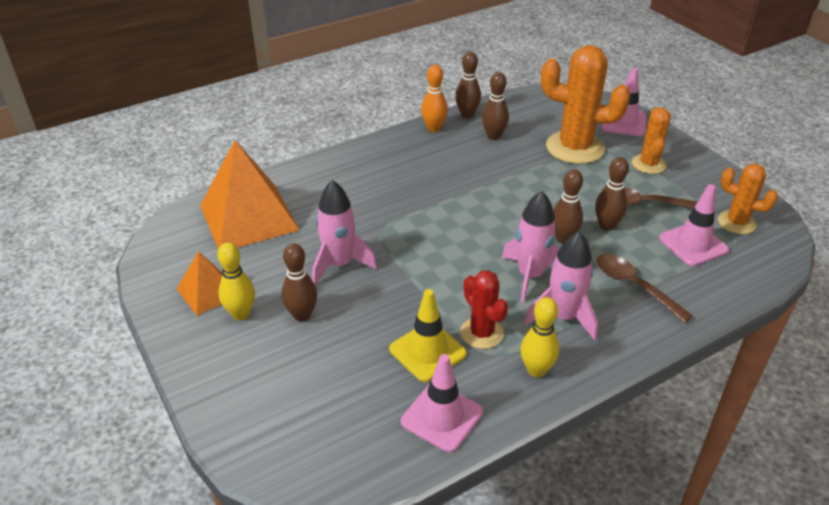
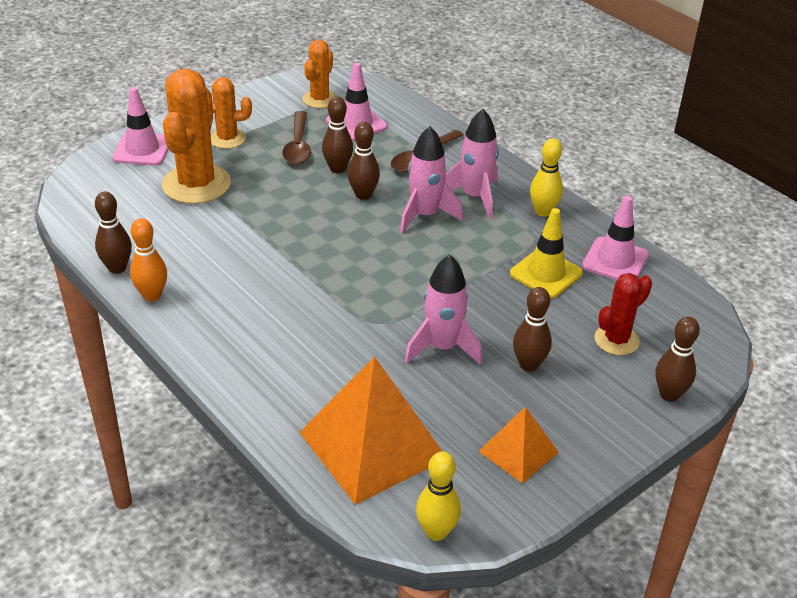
camera: 100 degrees left, 0 degrees up
(241, 314) = (543, 414): yellow bowling pin -> yellow bowling pin (436, 532)
(482, 333) = (511, 242): red cactus -> red cactus (616, 340)
(493, 136) = (172, 244): brown bowling pin -> brown bowling pin (669, 394)

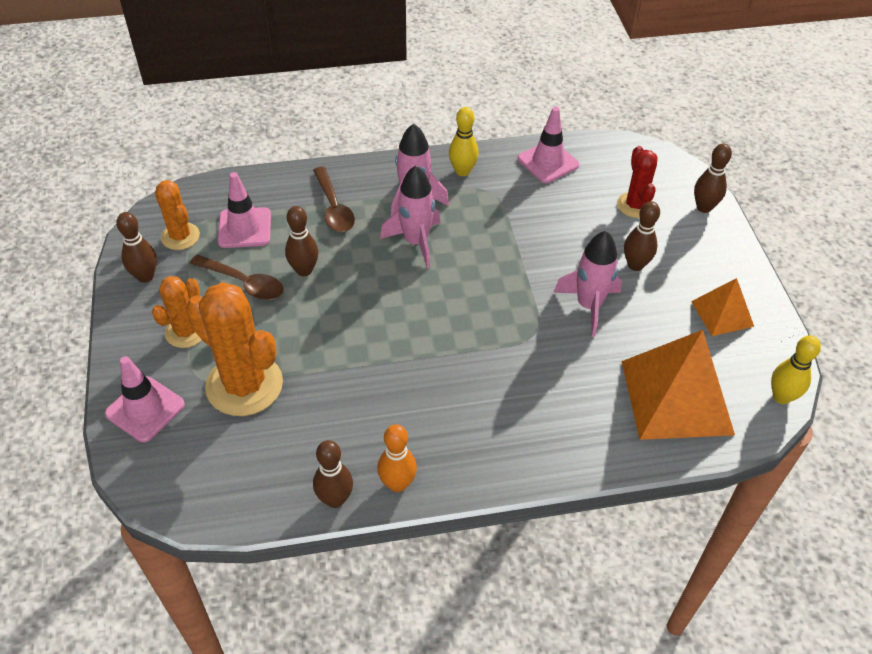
camera: 60 degrees left, 10 degrees up
(363, 195) = (357, 269): brown bowling pin -> brown bowling pin (145, 276)
(546, 273) = (538, 206): yellow traffic cone -> none

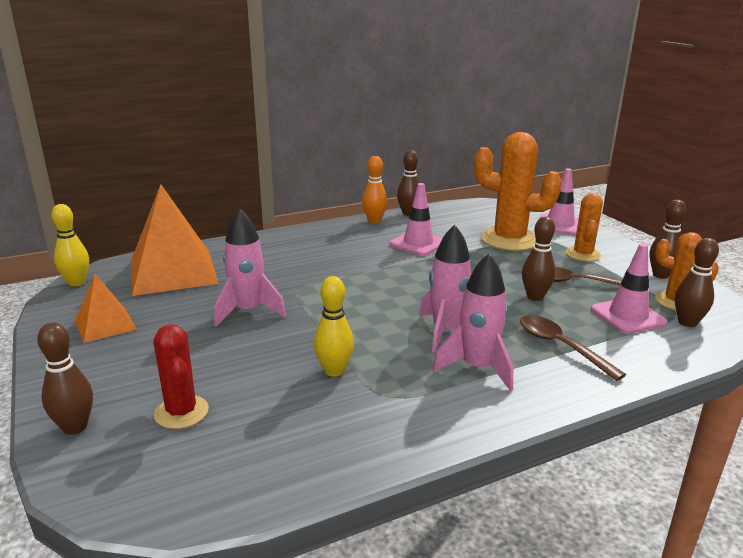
camera: 165 degrees right, 25 degrees down
(462, 171) = (438, 414): yellow bowling pin -> yellow bowling pin (334, 370)
(548, 162) = (316, 451): pink traffic cone -> pink traffic cone (418, 243)
(635, 265) = (193, 349): brown bowling pin -> brown bowling pin (687, 323)

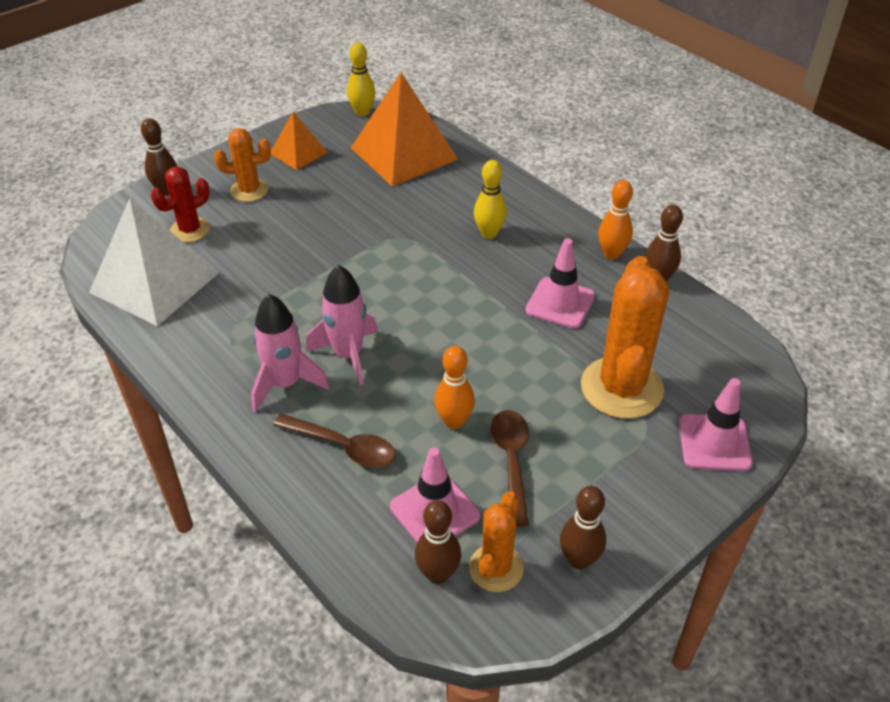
camera: 75 degrees right, 20 degrees up
(248, 311) = (345, 219): pink rocket -> none
(267, 448) = (155, 282): none -> white pyramid
(334, 370) = (260, 293): yellow bowling pin -> yellow bowling pin (489, 233)
(535, 297) = (454, 421): brown bowling pin -> orange bowling pin
(560, 346) = (343, 446): brown spoon -> brown spoon turned 75 degrees clockwise
(583, 254) = (610, 470): orange cactus -> orange cactus (249, 190)

